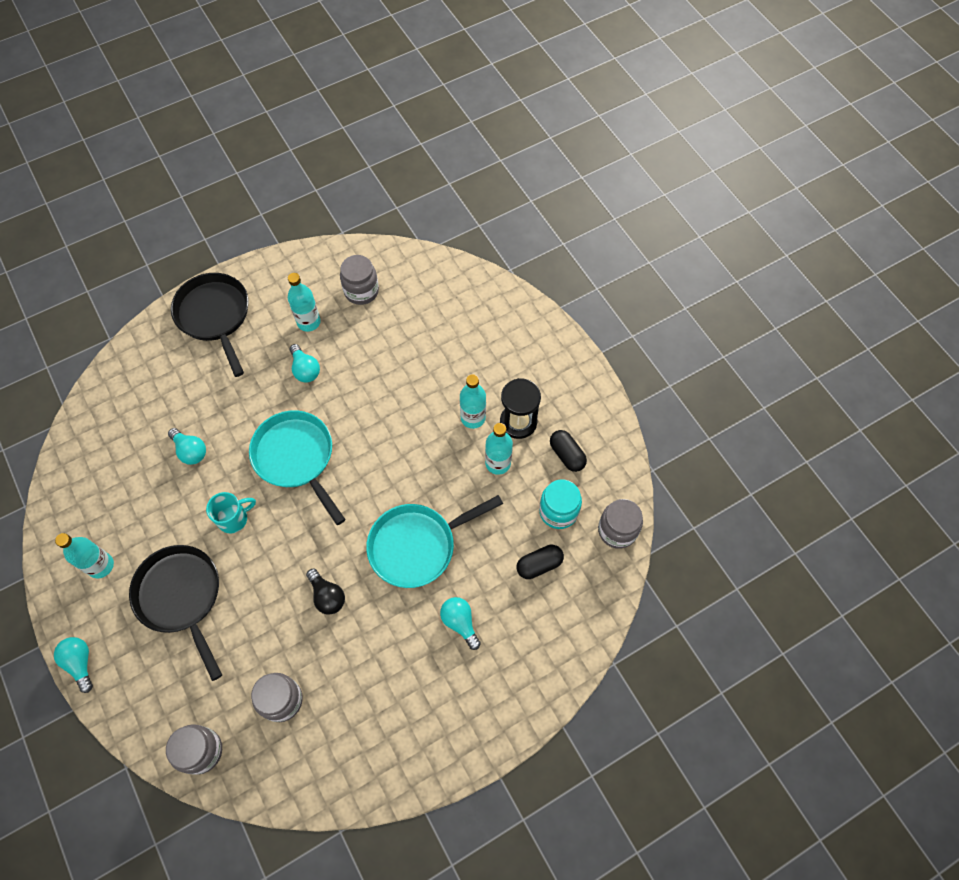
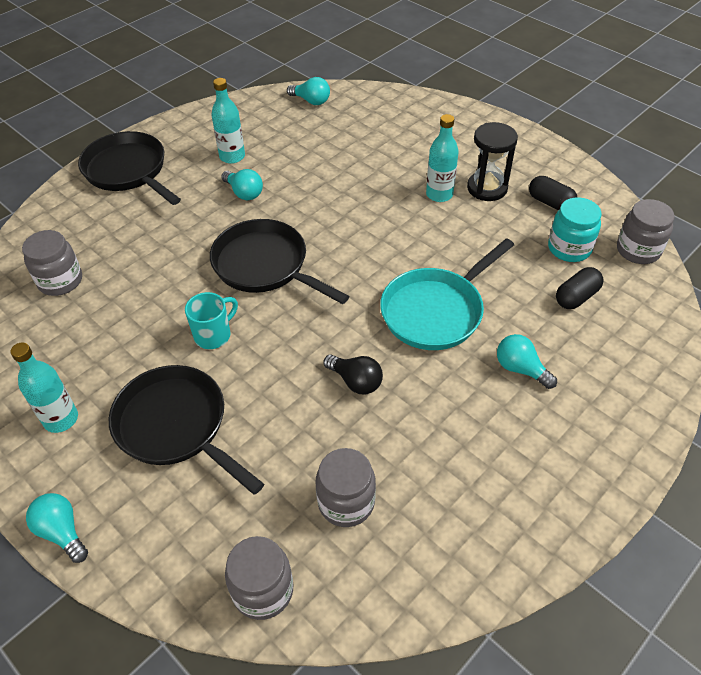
camera: 15 degrees left, 15 degrees down
(190, 451) = (139, 286): turquoise light bulb -> turquoise light bulb (311, 101)
(296, 458) = (265, 266): turquoise pan -> black pan
(361, 291) = (277, 124): grey jar -> grey jar (60, 281)
(498, 463) = (484, 224): turquoise bottle -> none

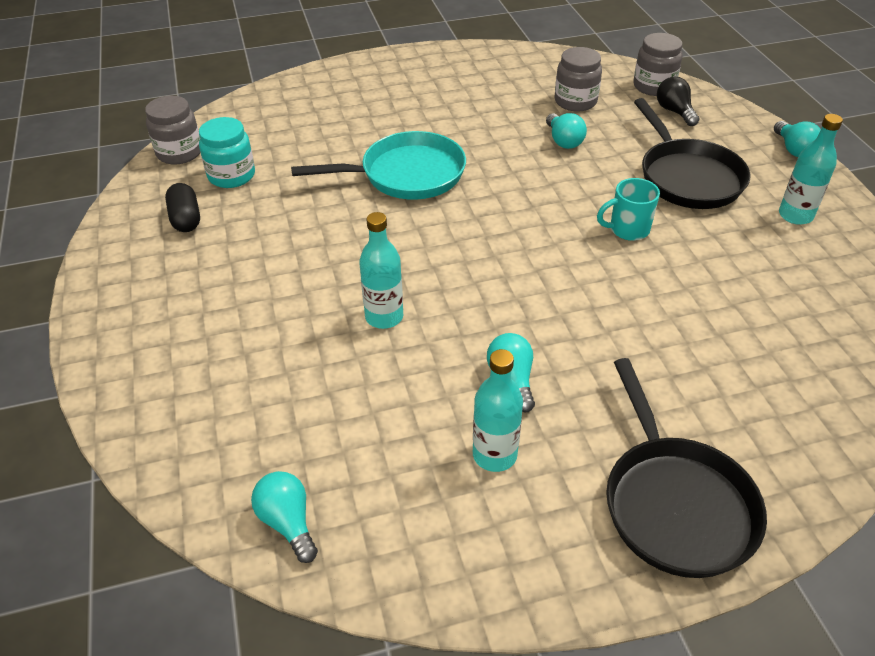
camera: 150 degrees left, 5 degrees down
(60, 281) = (798, 351): grey jar -> none
(265, 266) = (540, 274): black pan -> none
(355, 381) = (519, 155): black light bulb -> black light bulb (674, 112)
(439, 194) = (281, 274): turquoise bottle -> turquoise bottle (384, 317)
(487, 188) = (224, 259): black hourglass -> none
(520, 369) = (384, 119): turquoise light bulb -> turquoise light bulb (563, 141)
(576, 297) = (280, 142): black capsule -> none

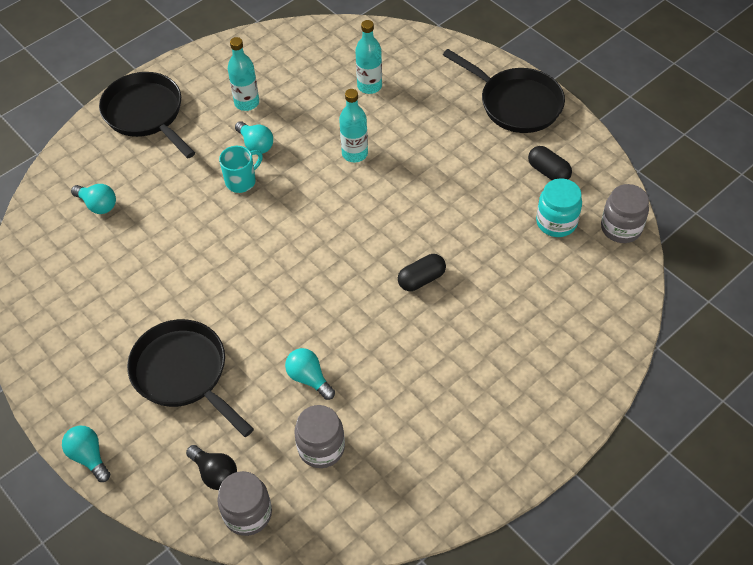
camera: 155 degrees right, 10 degrees up
(131, 303) = (516, 103): none -> black pan
(288, 522) = (330, 40): turquoise light bulb -> turquoise light bulb (98, 205)
(406, 174) = (421, 279): turquoise pan -> black capsule
(627, 229) = (219, 290): turquoise mug -> turquoise mug (241, 181)
(795, 215) = (86, 361): turquoise bottle -> turquoise bottle (369, 86)

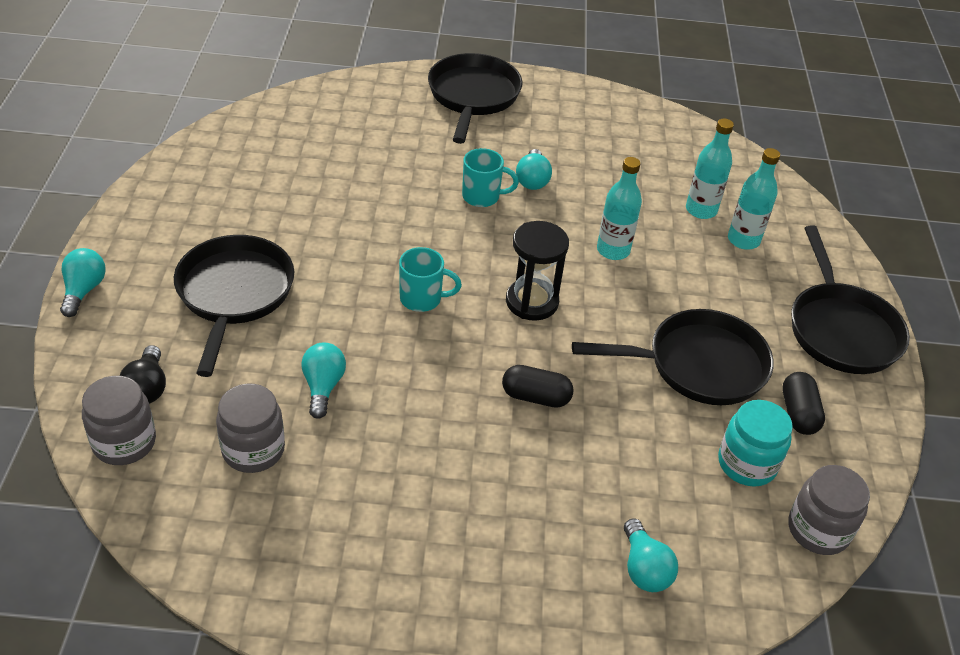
camera: 40 degrees right, 10 degrees down
(98, 205) = (346, 129): turquoise light bulb -> turquoise light bulb (644, 568)
(247, 103) = (568, 145): turquoise bottle -> turquoise bottle (743, 240)
(292, 277) = (422, 299): none -> turquoise mug
(352, 225) = (532, 302): none -> black hourglass
(475, 186) = (698, 365): none -> black pan

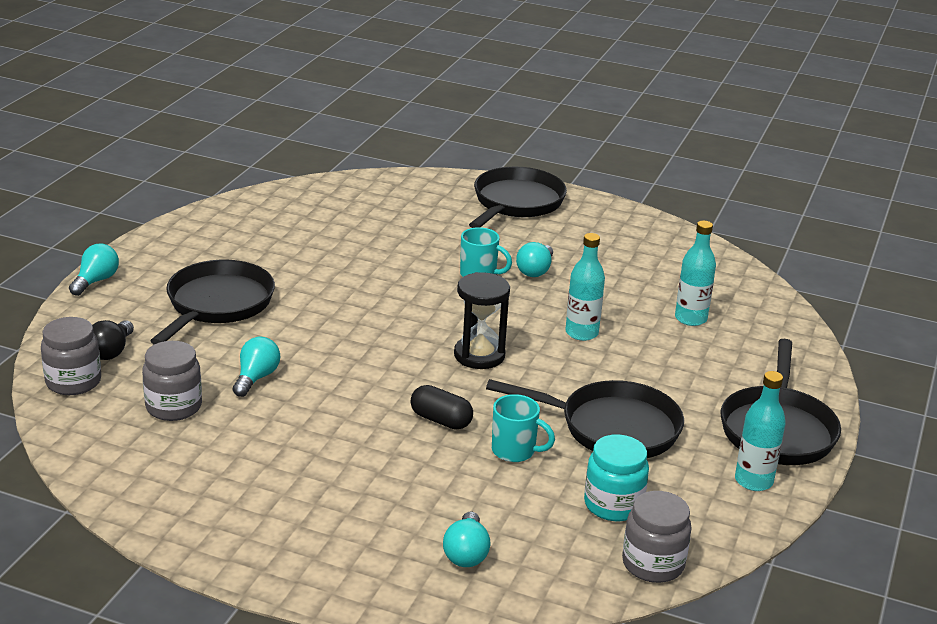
camera: 20 degrees right, 15 degrees down
(422, 299) = (379, 336): turquoise mug -> turquoise mug (515, 451)
(743, 240) = (720, 347): turquoise bottle -> turquoise bottle (753, 481)
(798, 413) = (690, 480): black capsule -> none

